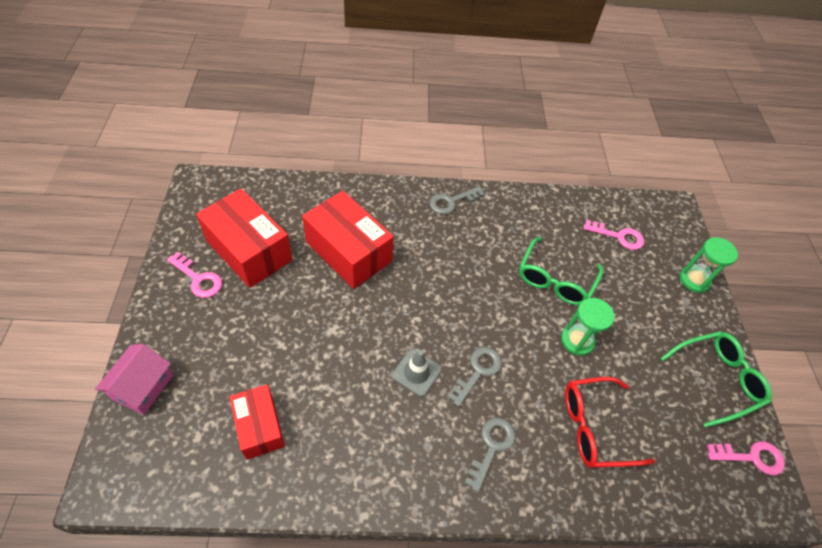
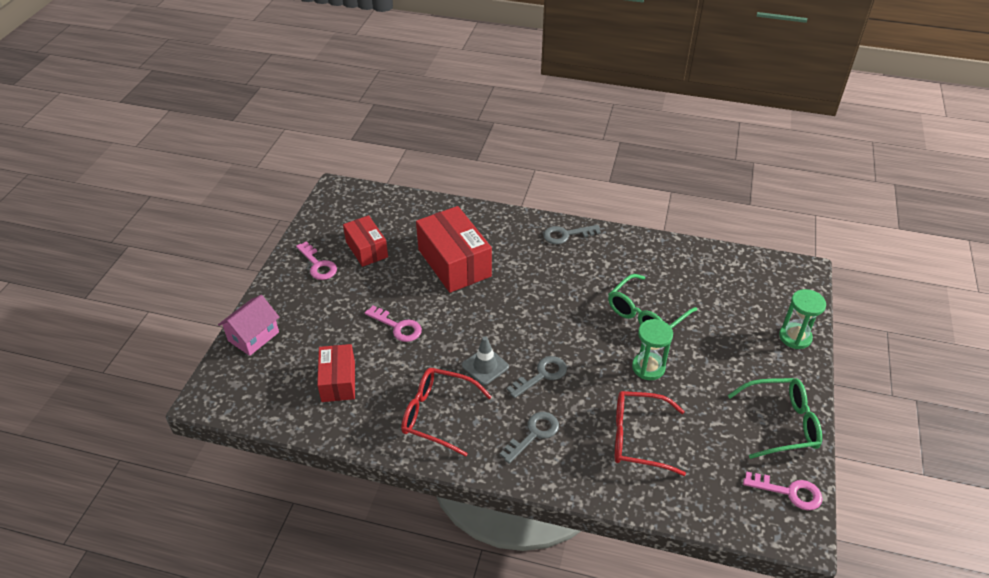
camera: 20 degrees right, 10 degrees down
(249, 250) = (366, 249): red box -> red box, size x0.61
(383, 446) = (437, 415): none -> red glasses
(618, 236) = (728, 287): pink key -> pink key (398, 327)

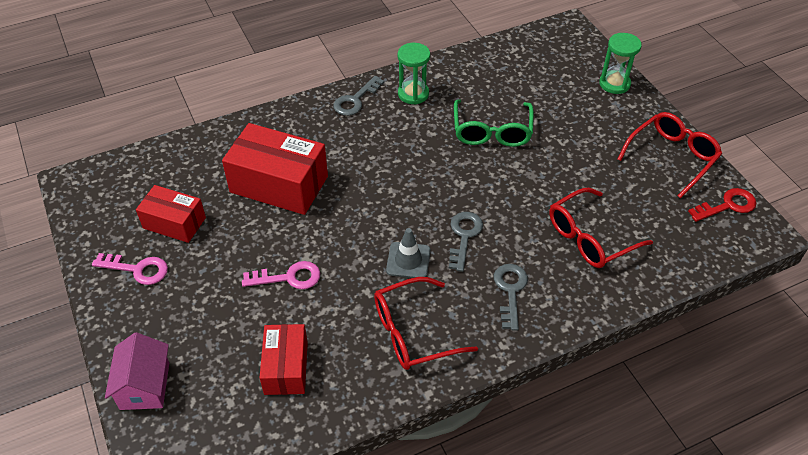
camera: 40 degrees left, 5 degrees up
(338, 381) = (286, 367): red box -> red box turned 45 degrees clockwise
(648, 367) = (538, 174): green hourglass -> green hourglass (413, 94)
(781, 423) = (672, 157): green glasses -> red glasses
(789, 492) = (727, 205): pink key -> red key

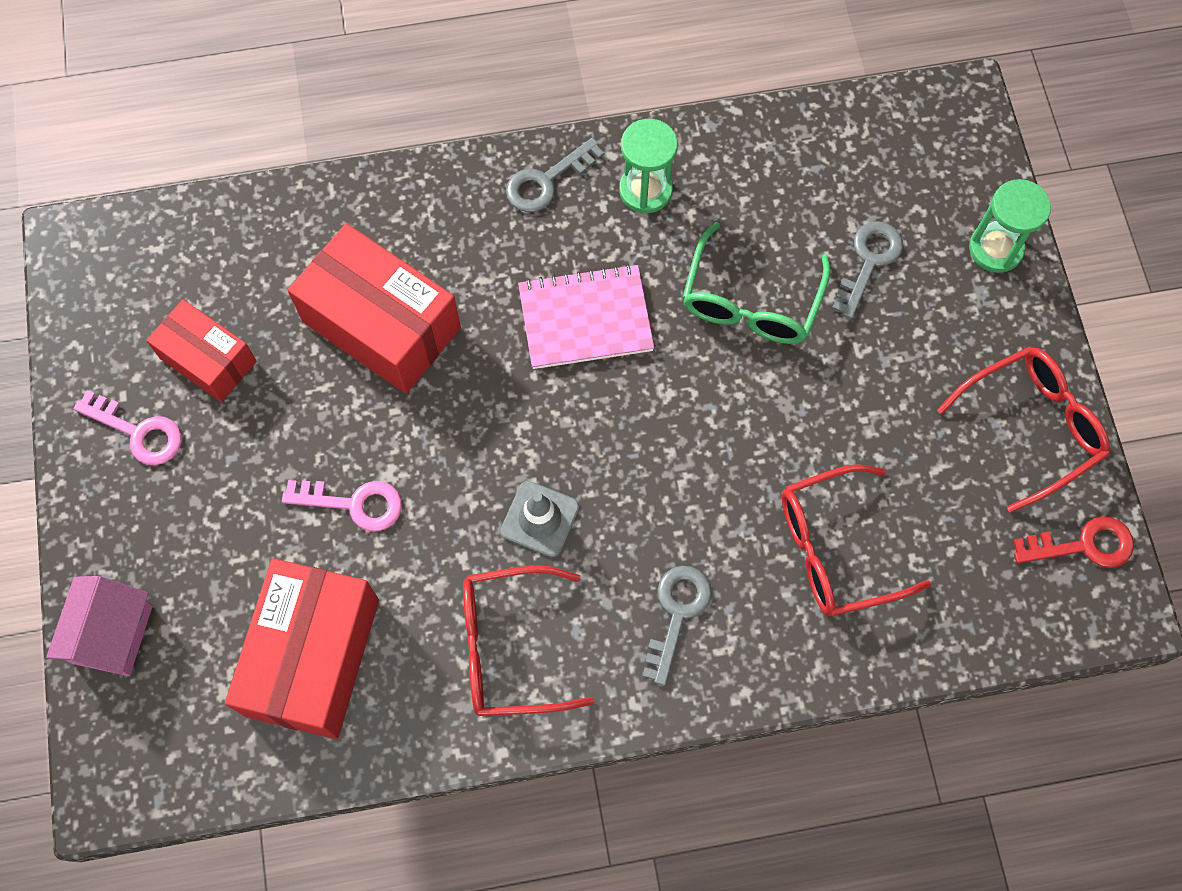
camera: 15 degrees right, 20 degrees up
(286, 367) = (313, 657): red box -> red box, size x1.65
(400, 158) = (585, 319): none -> pink notebook
(464, 236) = (639, 496): grey key -> grey key (869, 261)

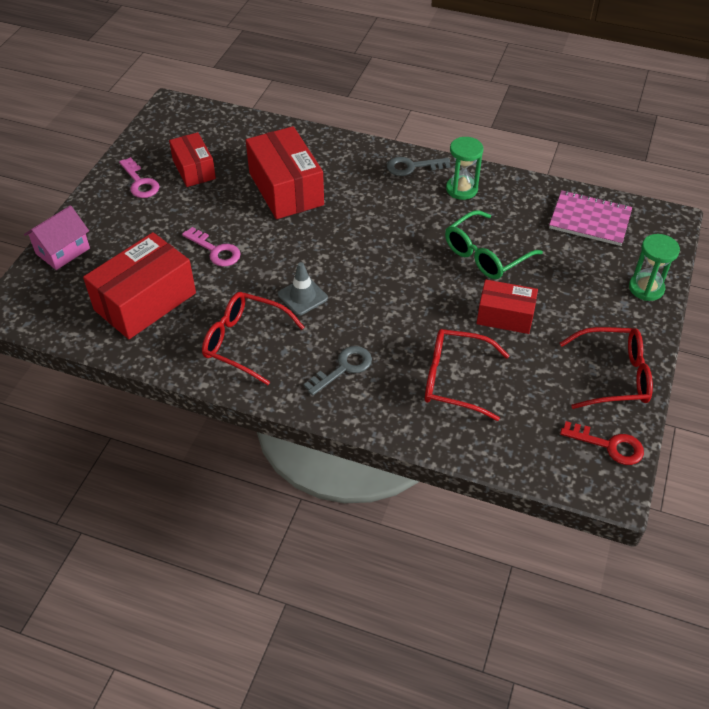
camera: 30 degrees right, 20 degrees down
(585, 319) = (390, 227): pink notebook -> pink notebook (590, 220)
(839, 401) = (505, 316): none -> red box
(869, 261) = (565, 264): grey key -> none

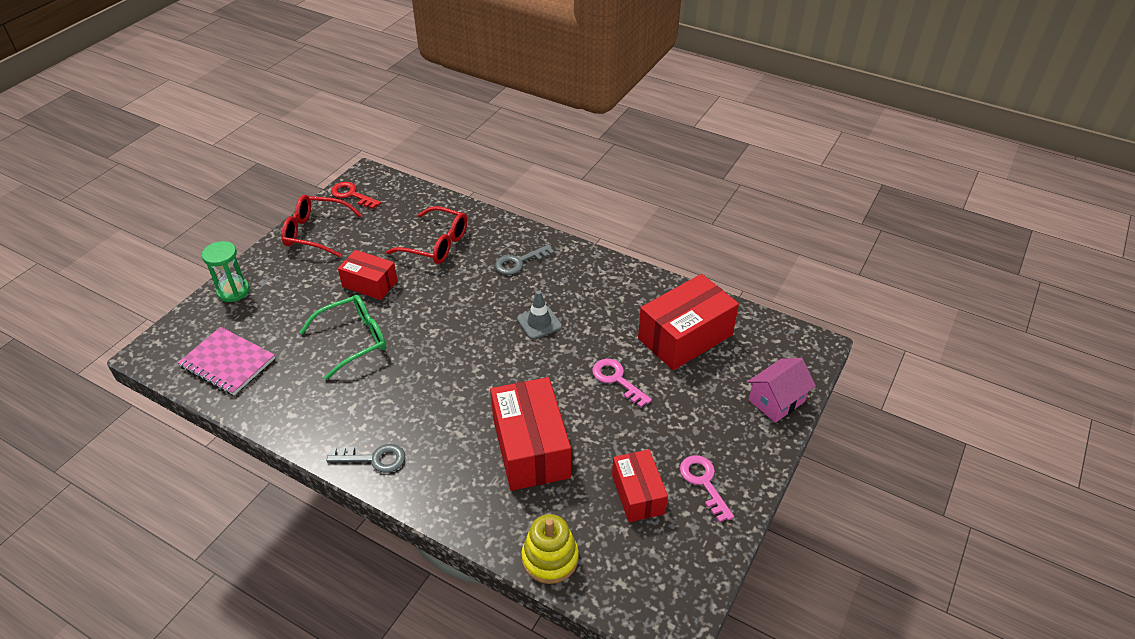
camera: 170 degrees left, 5 degrees down
(244, 342) = (597, 291): red glasses -> none
(257, 127) = (550, 558): none -> yellow stacking toy
(461, 189) = (334, 418): green hourglass -> none

